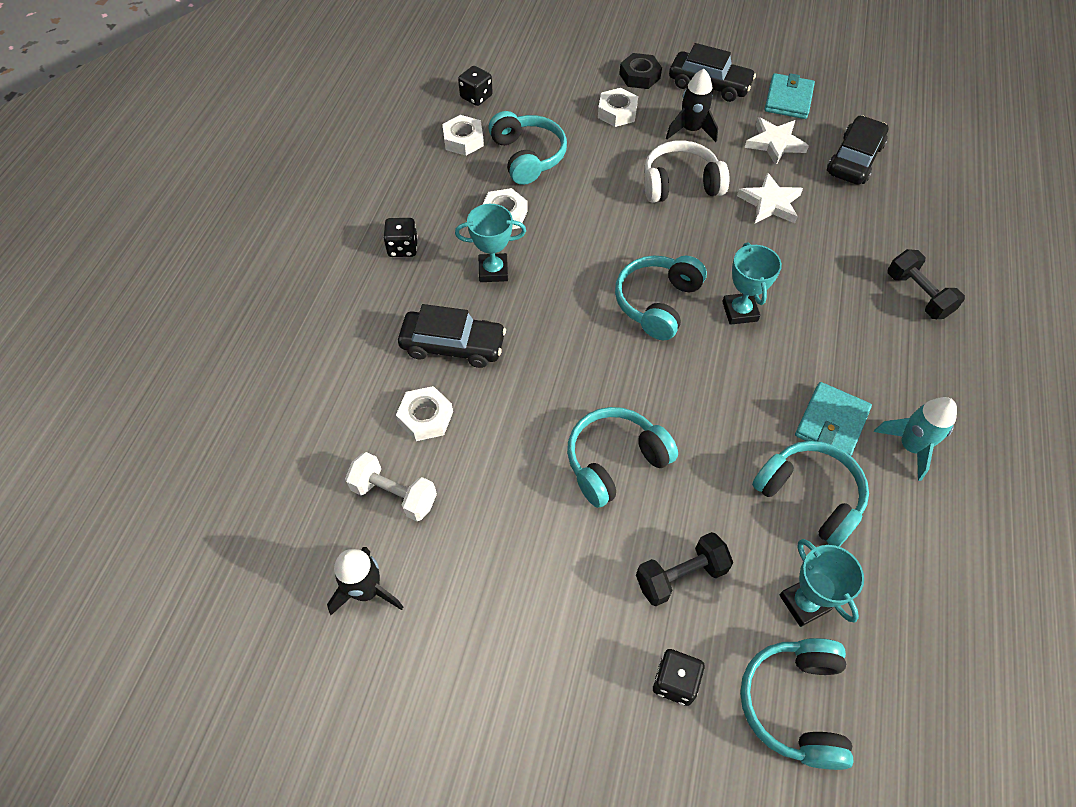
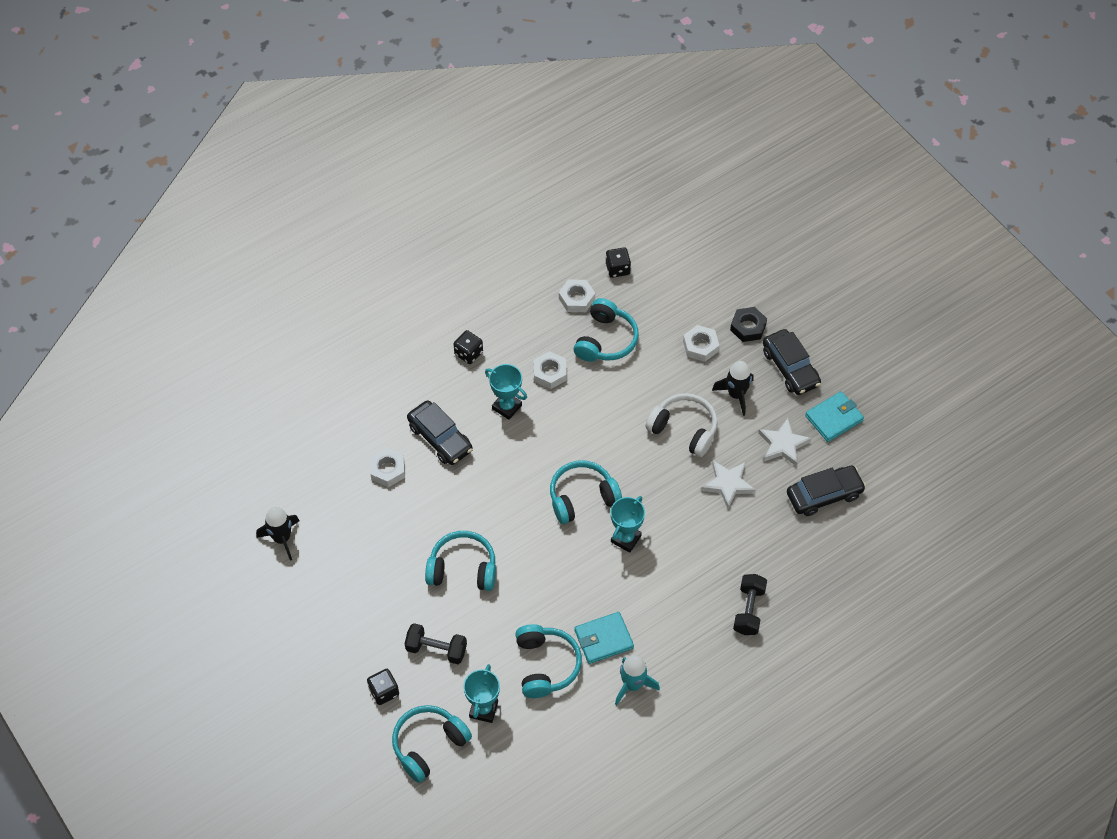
camera: 40 degrees right, 0 degrees up
(394, 495) = (335, 500): white dumbbell -> none

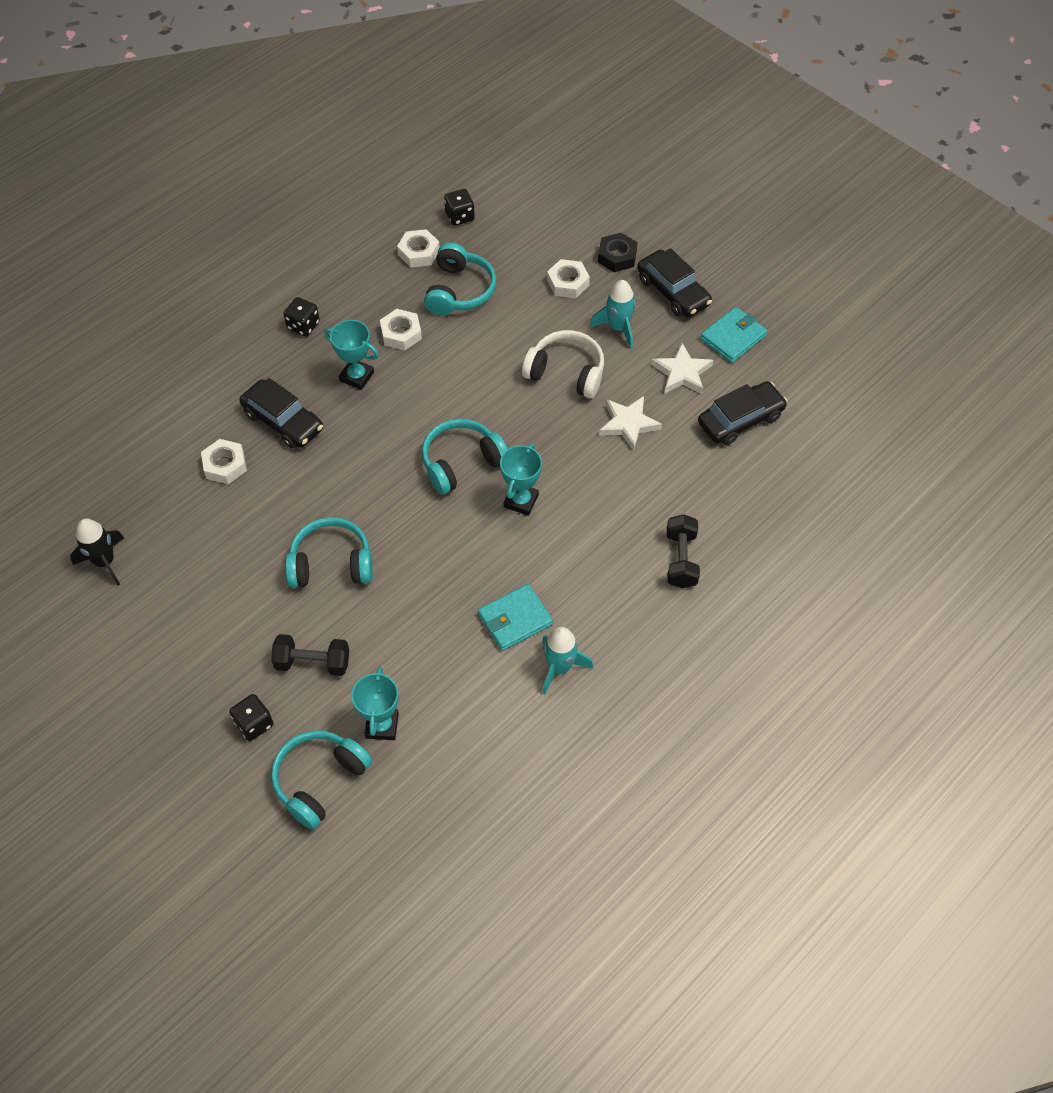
camera: 10 degrees left, 0 degrees up
(546, 665) = (450, 660): turquoise headphones -> none
(736, 395) = (618, 328): black rocket -> turquoise rocket

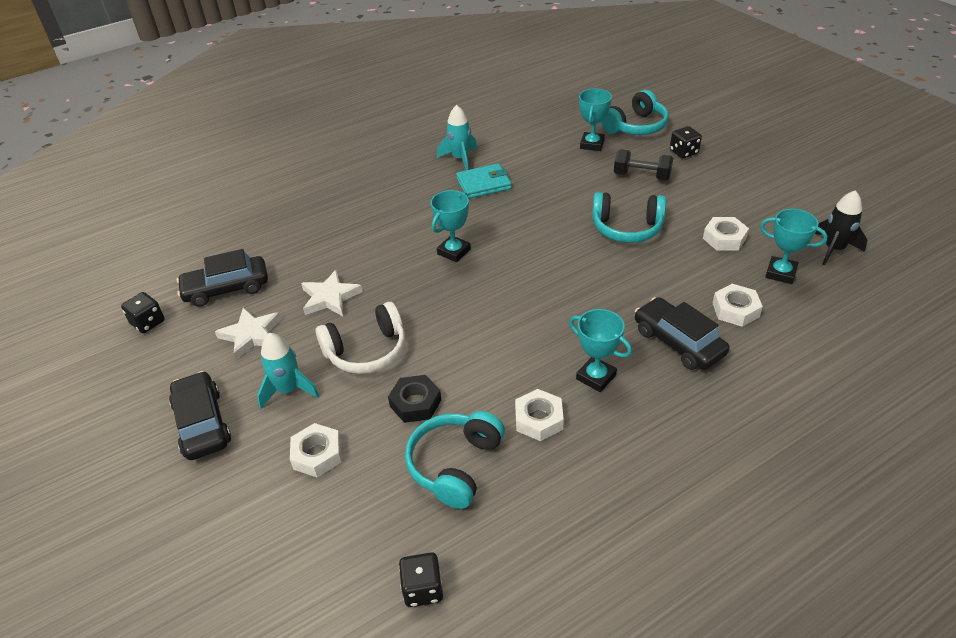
camera: 165 degrees left, 15 degrees down
(171, 519) = (780, 273): none -> turquoise trophy
(303, 325) = (661, 447): black dice -> black dice (148, 322)
(419, 252) = (496, 533): white nut -> white nut (724, 238)
(461, 462) = (499, 285): turquoise headphones -> none
(566, 372) = (367, 351): white headphones -> white headphones turned 60 degrees counterclockwise
(617, 256) = (238, 482): black nut -> black nut (415, 403)
(681, 560) = (342, 203): black dumbbell -> none
(733, 337) = (176, 363): turquoise wallet -> none

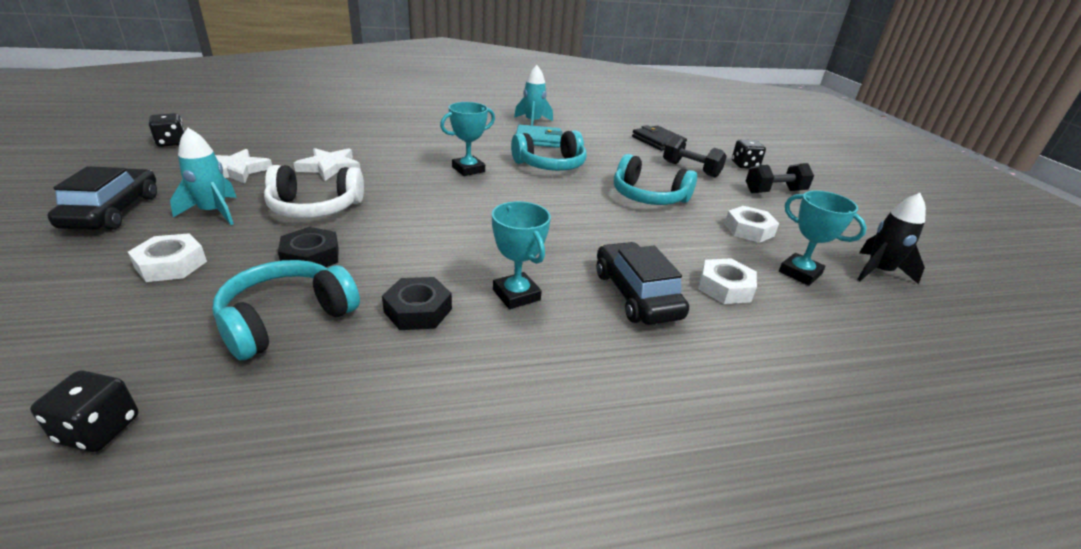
camera: 15 degrees right, 10 degrees down
(226, 288) = (257, 141): black car -> none
(539, 419) = (418, 310): white nut -> black nut
(592, 144) = (658, 141): turquoise trophy -> black wallet
(636, 126) = (708, 141): turquoise headphones -> turquoise headphones (550, 165)
(723, 181) = (774, 191): none -> black dumbbell

